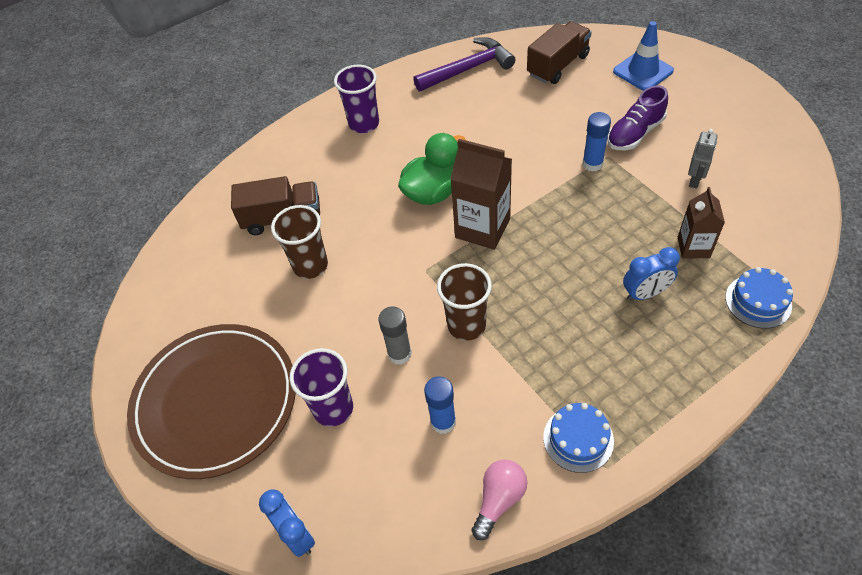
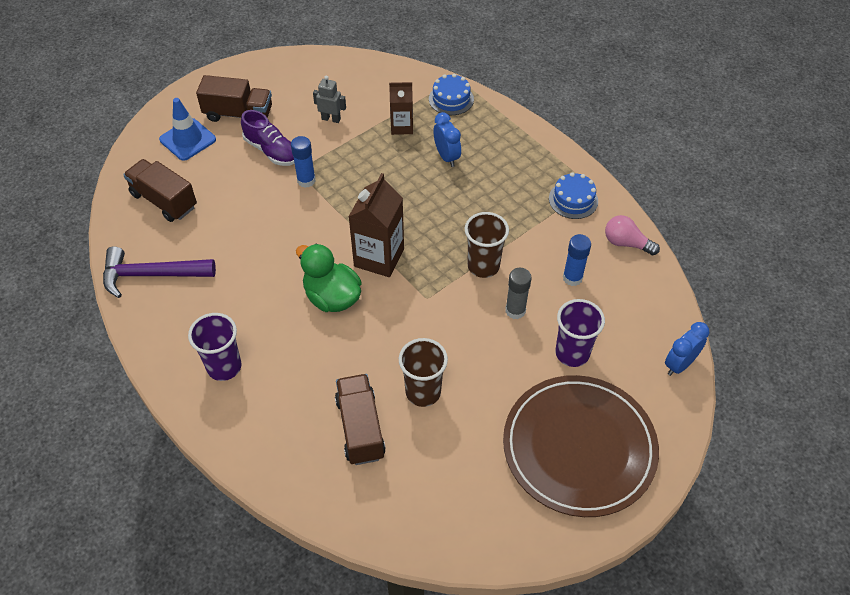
camera: 100 degrees left, 0 degrees up
(468, 69) = (151, 275): purple hammer -> purple hammer turned 60 degrees counterclockwise
(688, 103) = (238, 114): none -> brown truck

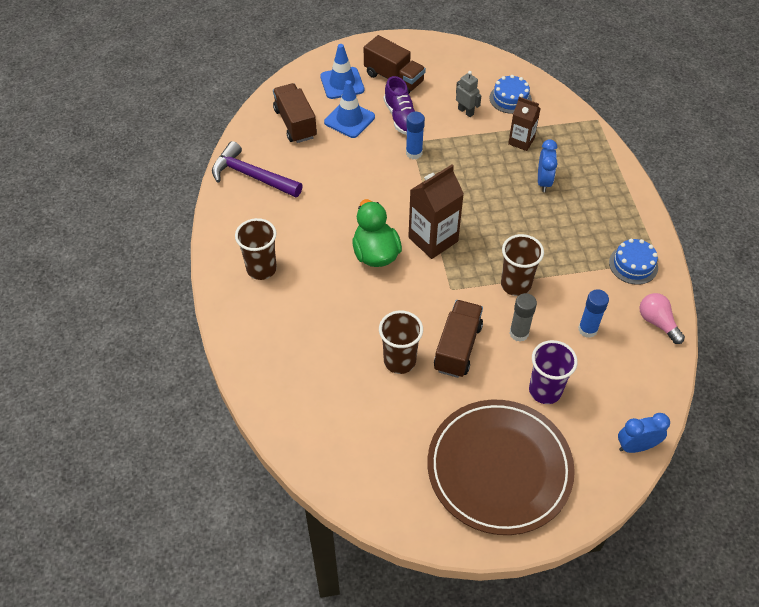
camera: 30 degrees right, 0 degrees up
(219, 173) = (349, 119): none -> blue traffic cone
(224, 367) = (261, 269): purple cup -> brown cup
(360, 428) = (333, 364): brown truck -> brown truck (457, 348)
(451, 99) = (579, 135): blue cake -> blue cake (510, 98)

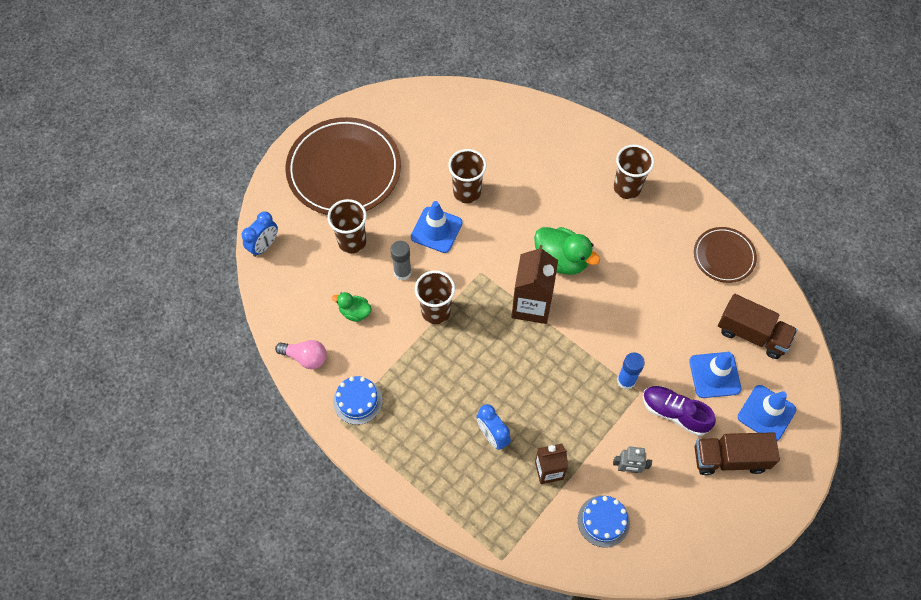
camera: 140 degrees right, 10 degrees up
(251, 176) = (724, 256): purple hammer -> brown plate
(457, 348) = (436, 230): brown truck -> blue traffic cone
(545, 391) = (352, 242): purple cup -> brown cup
(587, 329) = (355, 312): blue glue stick -> green duck

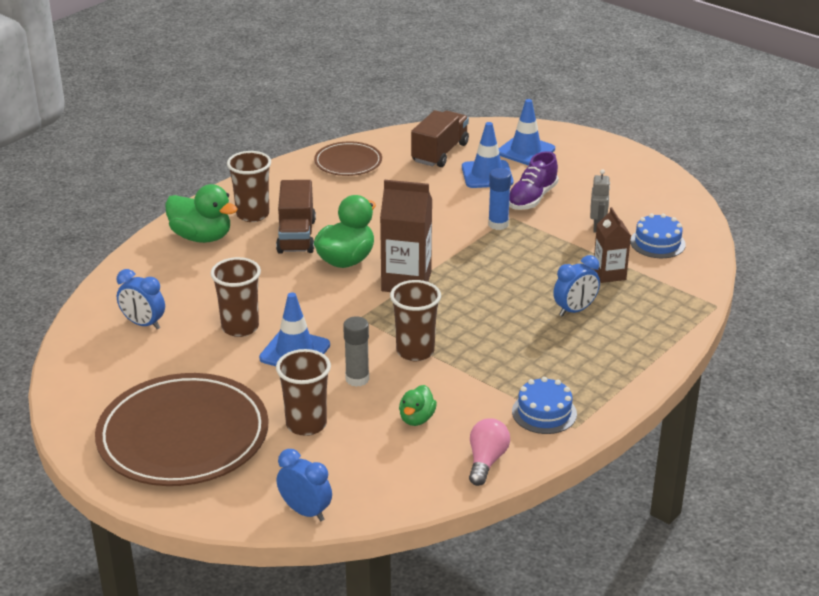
camera: 90 degrees left, 30 degrees down
(471, 131) = (143, 324): none -> blue clock
(590, 155) = (202, 237): none -> green duck
(730, 458) = (576, 172): brown truck -> brown truck (296, 236)

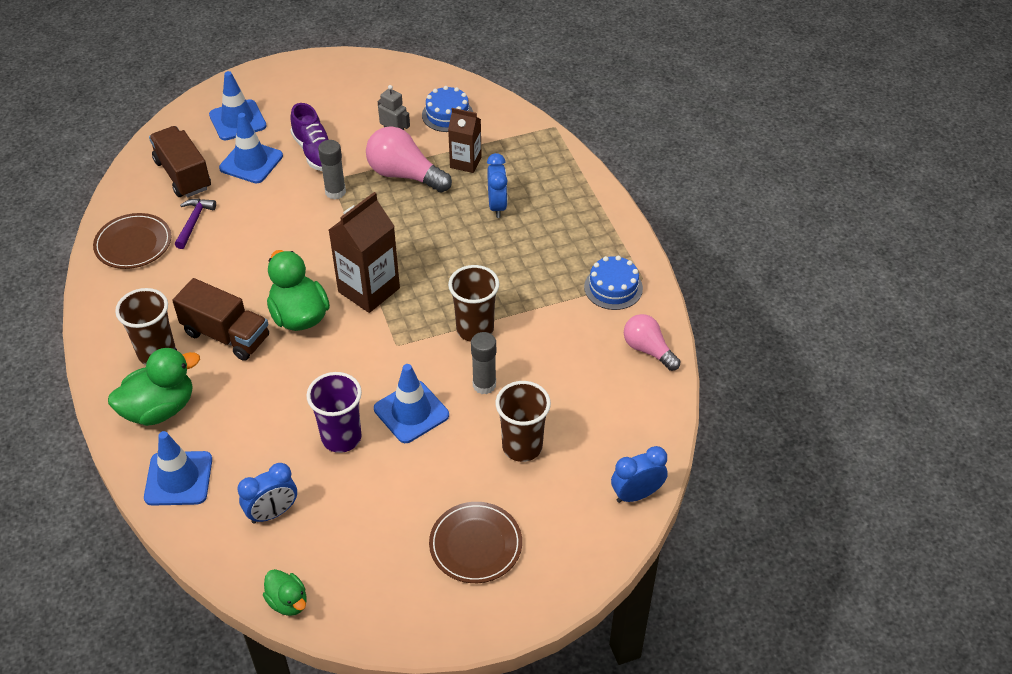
camera: 60 degrees left, 15 degrees up
(144, 271) = (178, 478): none -> blue traffic cone
(183, 436) = (475, 545): brown plate -> brown plate, size x0.52
(240, 327) = (341, 438): brown cup -> purple cup
(396, 177) = (194, 222): none -> purple hammer
(416, 419) = (566, 369): green duck -> green duck (288, 602)
(498, 224) = (335, 192): blue glue stick -> grey glue stick
(556, 249) = (404, 175): none -> pink light bulb

